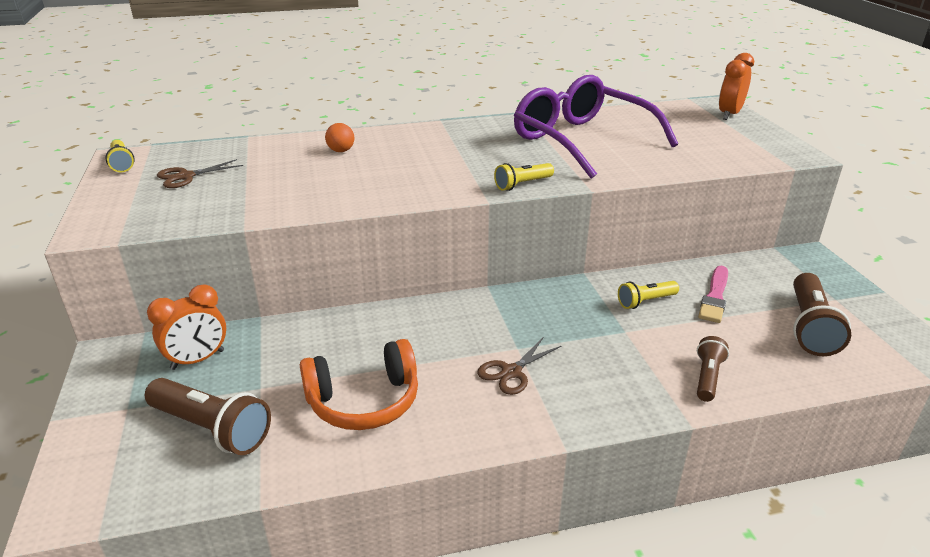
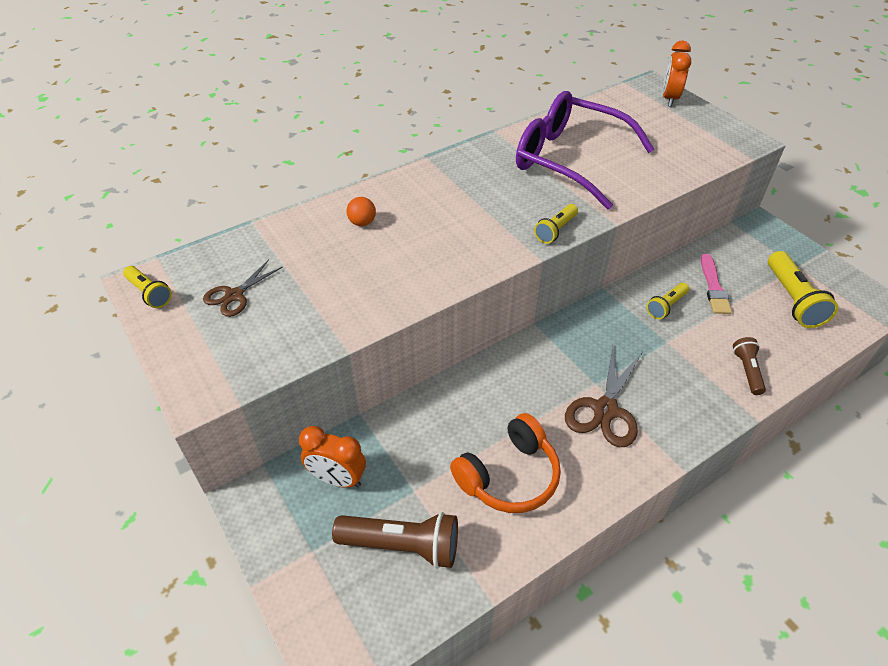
camera: 20 degrees left, 15 degrees up
(198, 360) = (337, 479): orange clock -> orange clock turned 75 degrees clockwise
(511, 372) = (605, 410): brown scissors -> brown scissors, size x1.58
(809, 327) = (792, 300): brown flashlight -> yellow flashlight

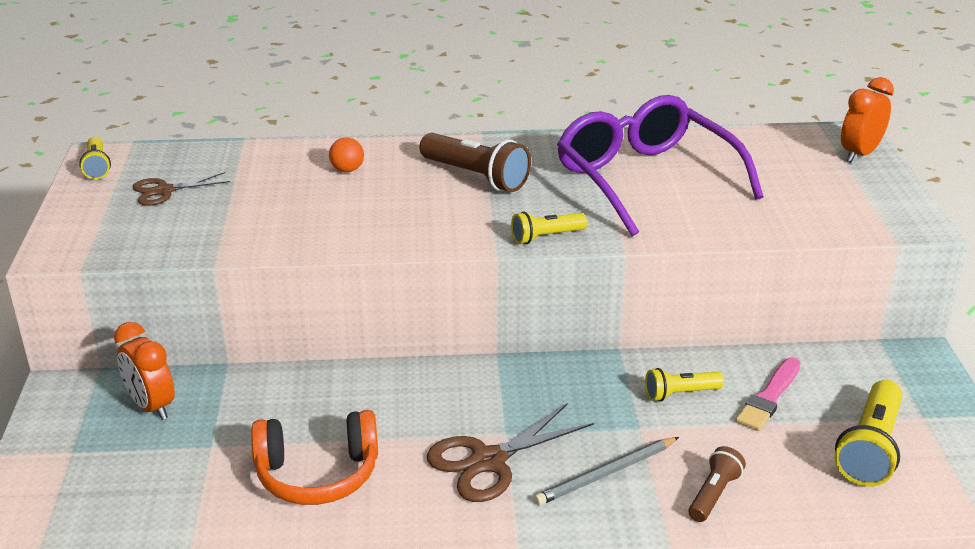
camera: 30 degrees right, 15 degrees down
(402, 545) = (154, 484): brown flashlight -> brown flashlight (476, 177)
(679, 385) = (606, 474): none -> grey pencil

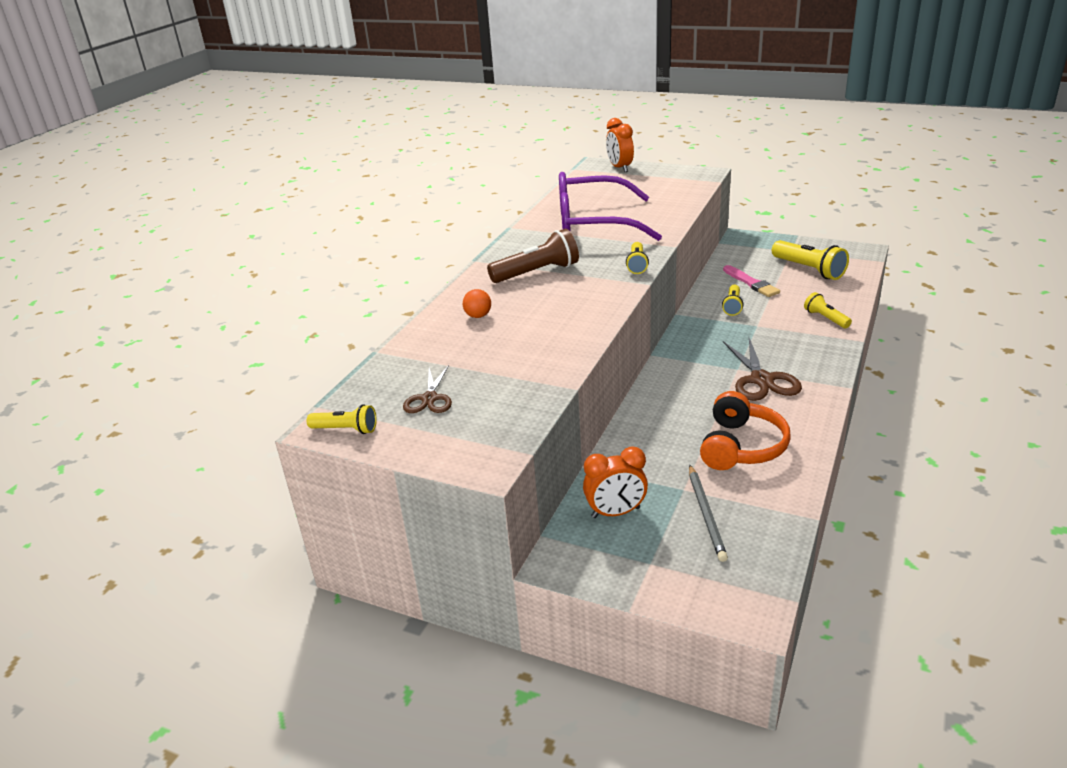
camera: 60 degrees left, 0 degrees up
(606, 474) = (793, 345): grey pencil -> grey pencil (706, 514)
(714, 494) = (825, 318): brown flashlight -> yellow flashlight

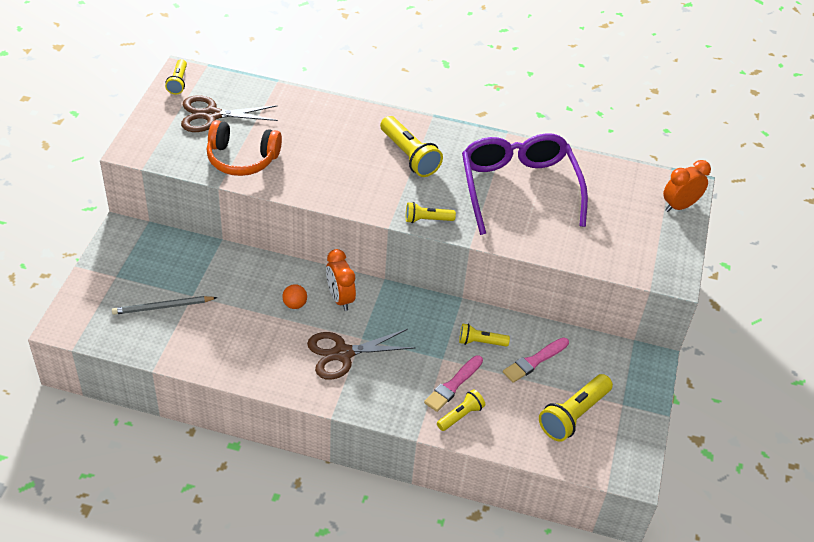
camera: 75 degrees right, 15 degrees up
(429, 398) = (211, 115): brown scissors -> brown scissors, size x1.58
(478, 316) = (330, 127): orange ball -> orange ball (295, 304)
(537, 272) = (409, 156): brown flashlight -> yellow flashlight
(615, 513) = (168, 258): orange clock -> orange clock (340, 298)
(741, 446) = (243, 332): orange headphones -> orange headphones (242, 158)
(789, 321) = (453, 385): none -> pink brush

